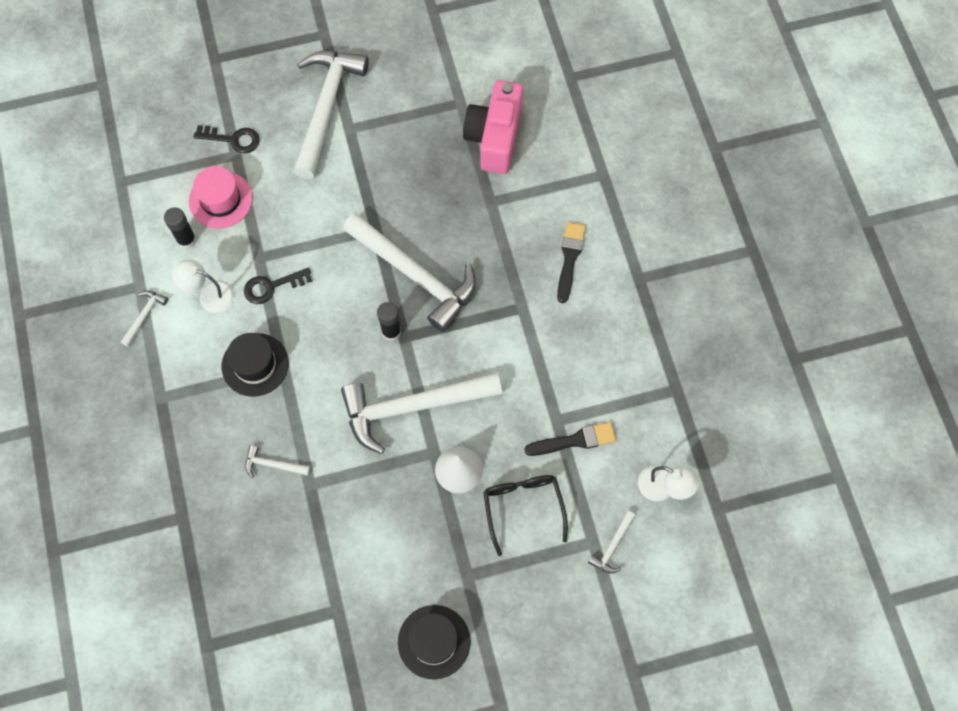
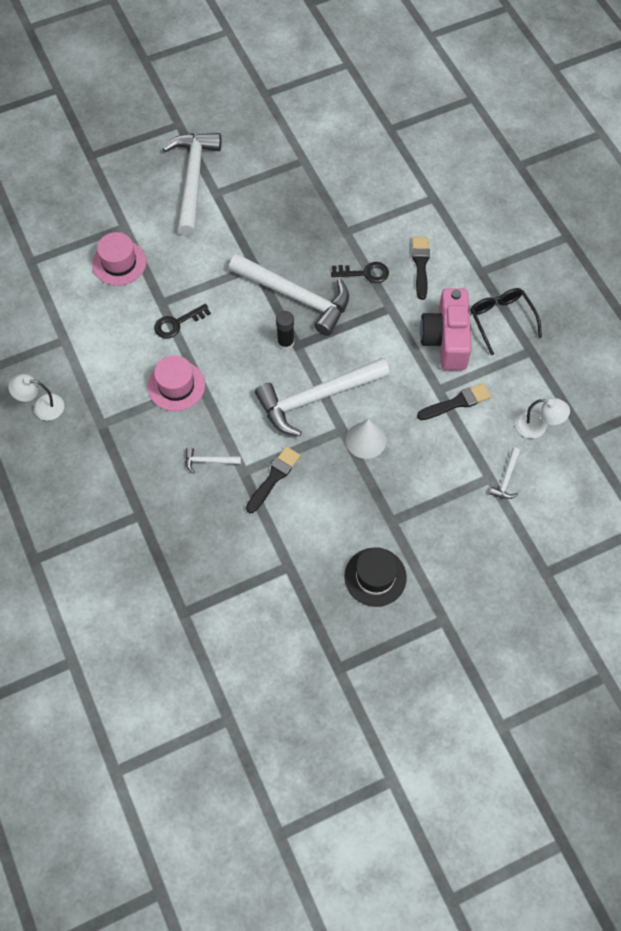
camera: 10 degrees left, 5 degrees down
(144, 316) = (73, 362): white hammer -> none
(186, 240) = (97, 298): black glue stick -> none
(209, 295) = (125, 338): white lamp -> white lamp (42, 406)
(233, 139) = (119, 215): black key -> black key (365, 273)
(255, 364) = (176, 386): black hat -> pink hat
(343, 498) = (273, 478): none -> black brush
(494, 137) = (338, 183): pink camera -> pink camera (446, 340)
(523, 507) = (426, 460): black glasses -> black glasses (501, 320)

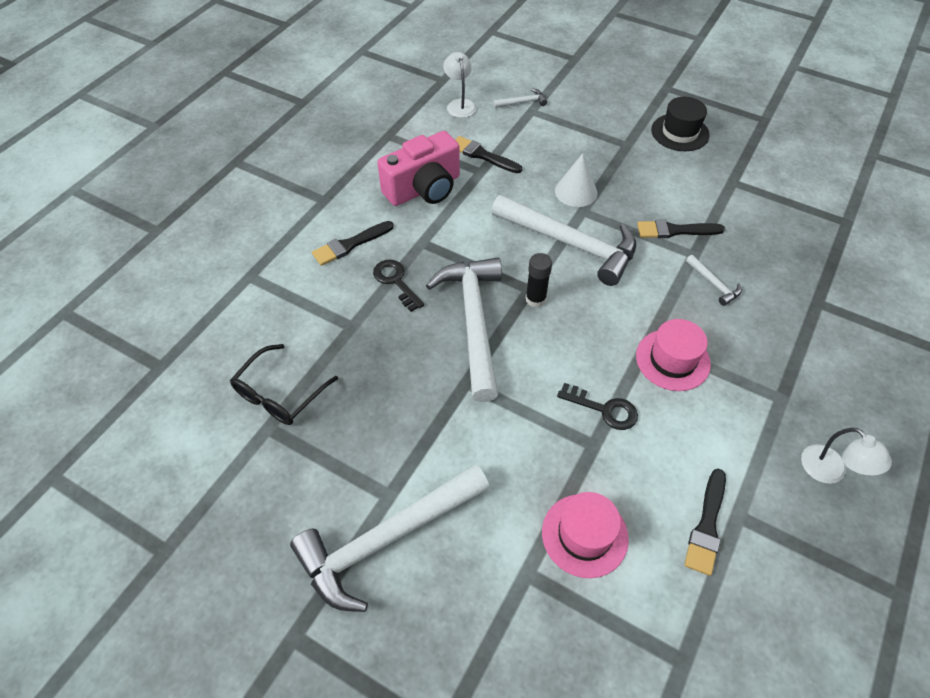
camera: 125 degrees left, 10 degrees down
(73, 320) = (707, 525): none -> black brush
(501, 320) = (370, 164): black glasses -> black glasses (279, 394)

